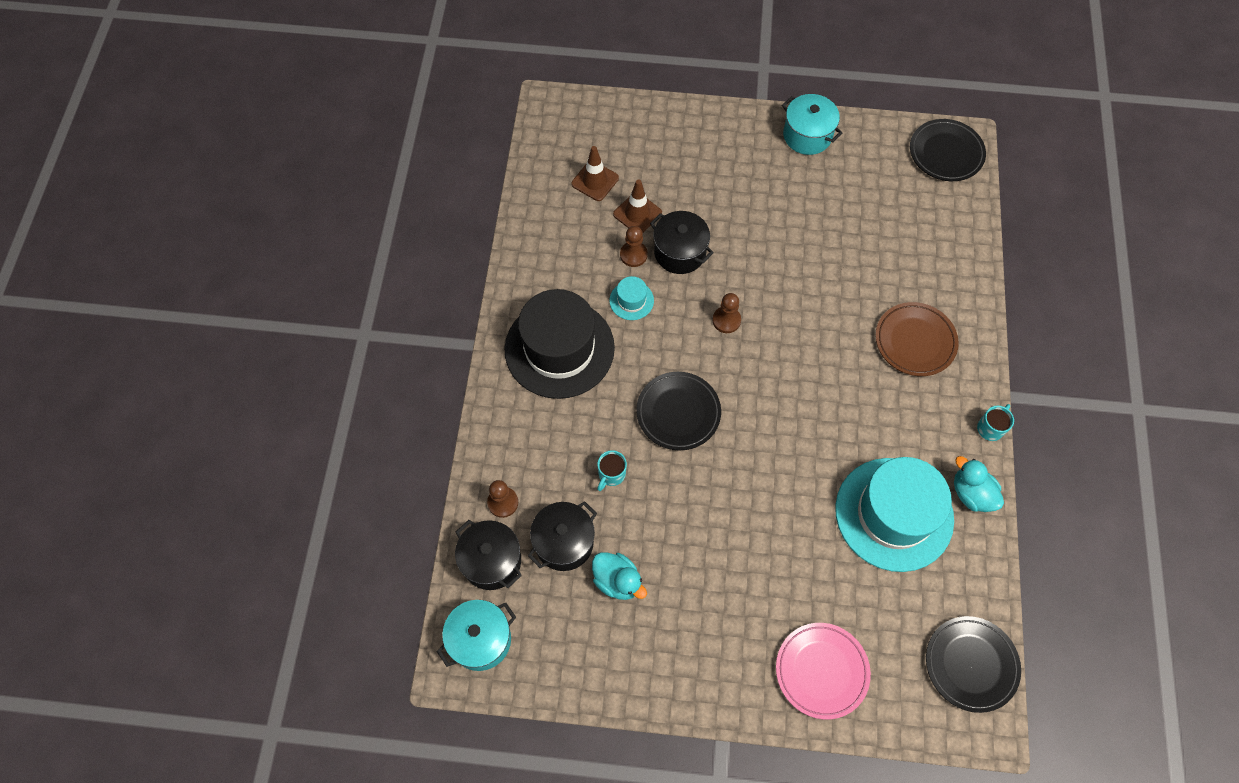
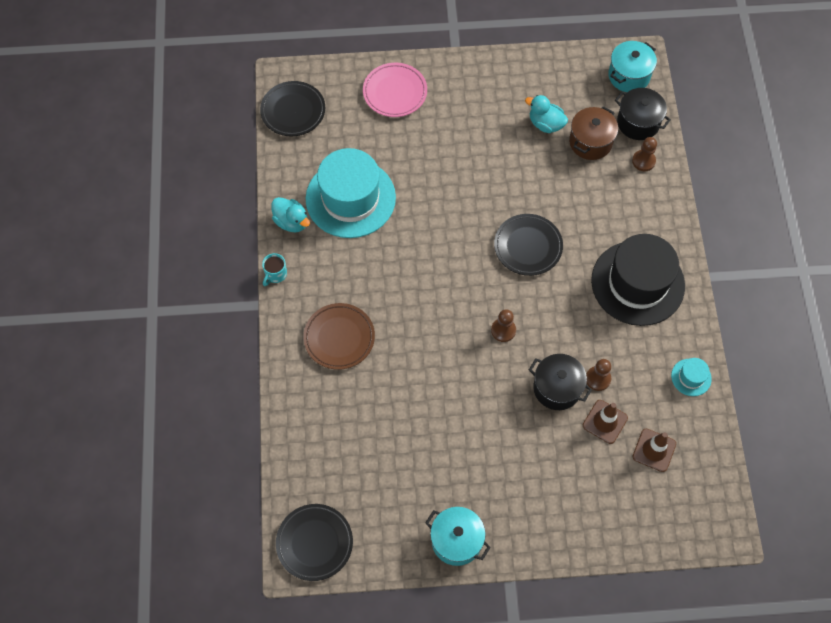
camera: 170 degrees right, 0 degrees up
(564, 542) = (590, 142): black pot -> brown pot
(611, 474) = (568, 193): turquoise mug -> none
(631, 300) = (589, 335): turquoise hat -> turquoise hat (691, 377)

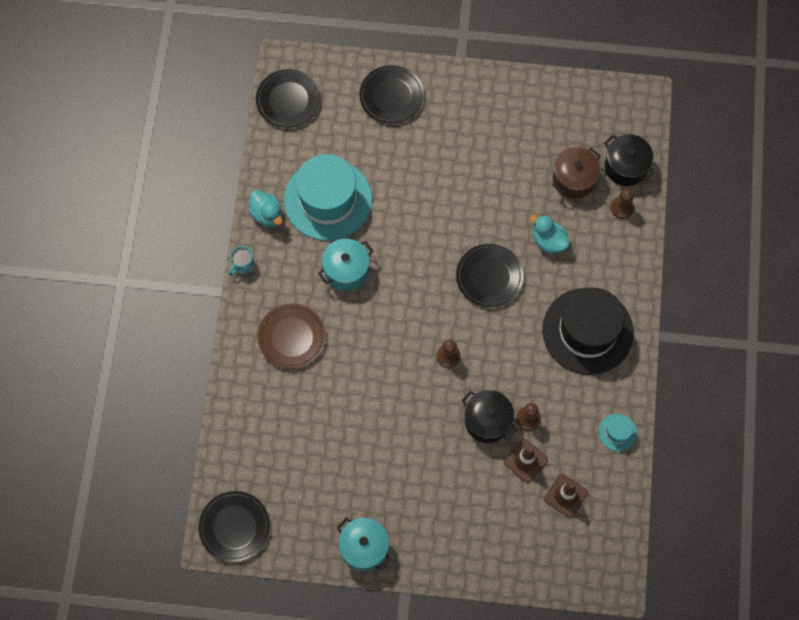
camera: 10 degrees right, 5 degrees up
(395, 92) = (391, 96): pink plate -> black plate
(545, 124) = (533, 153): turquoise duck -> turquoise duck (548, 241)
(629, 76) = (628, 115): turquoise pot -> turquoise pot (346, 270)

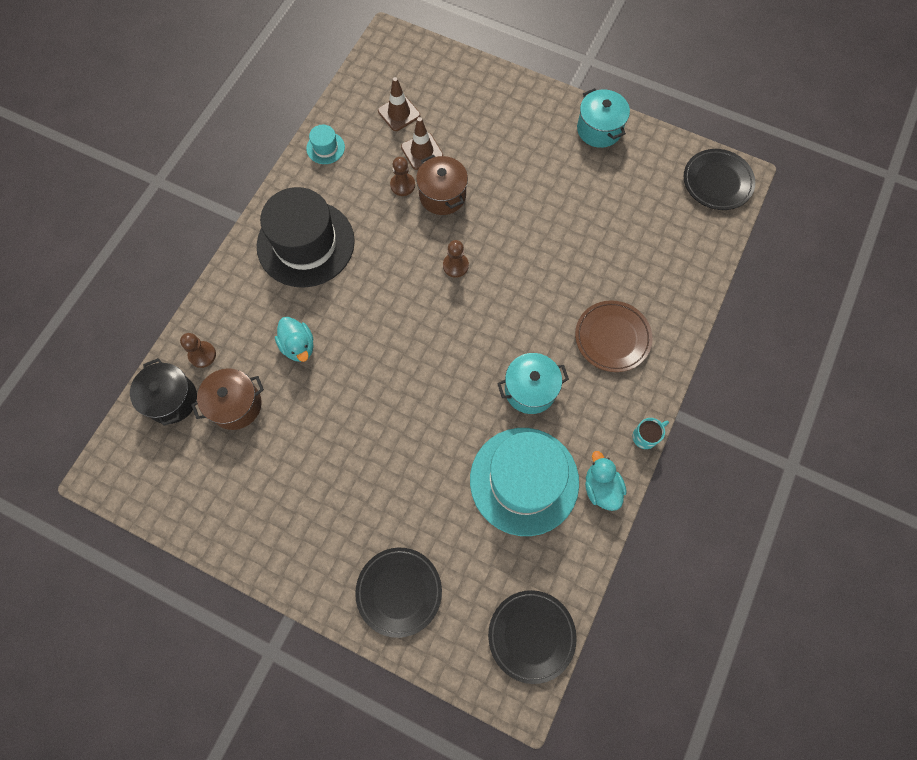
camera: 160 degrees left, 0 degrees up
(487, 421) = (442, 195): black pot -> brown pot
(489, 277) = (379, 330): black plate -> none

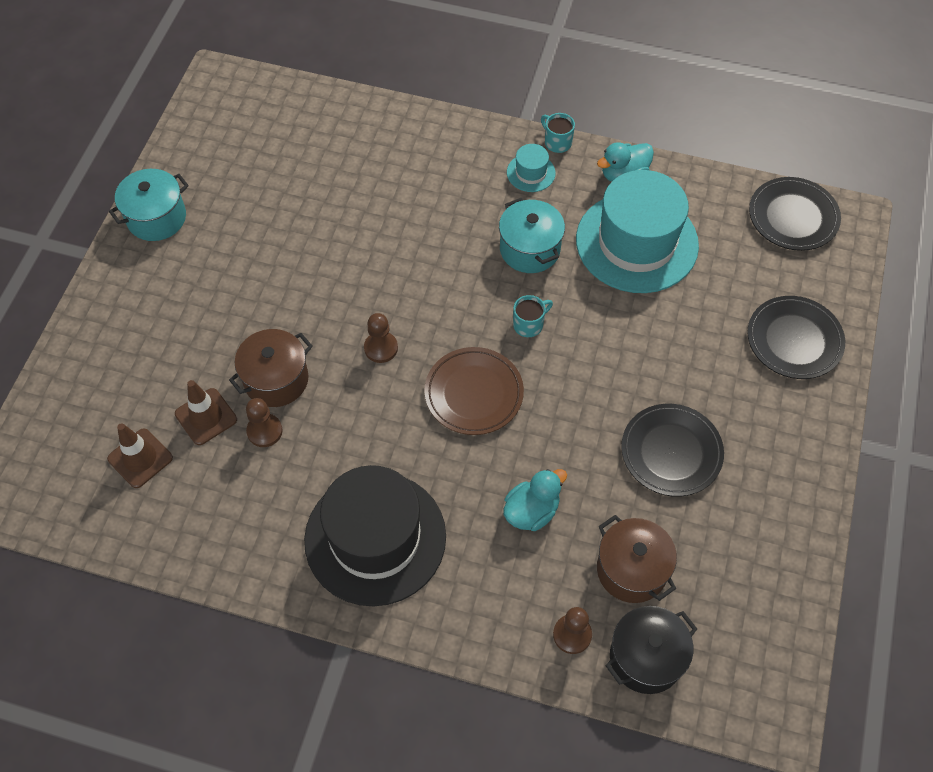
camera: 100 degrees left, 10 degrees down
(325, 148) = (209, 547): turquoise hat -> turquoise hat (531, 173)
(456, 375) = (529, 324): none -> turquoise mug
(612, 338) = (448, 180): brown plate -> brown plate (474, 394)
(717, 182) = (227, 99): black plate -> black plate (671, 452)

